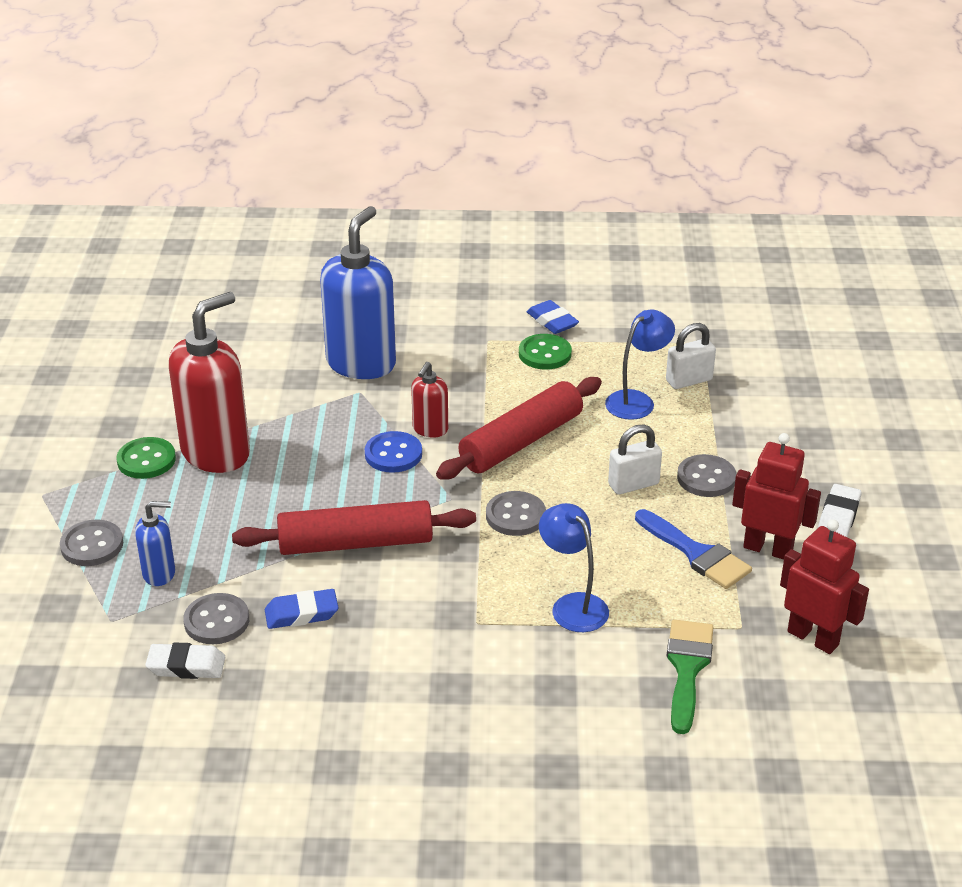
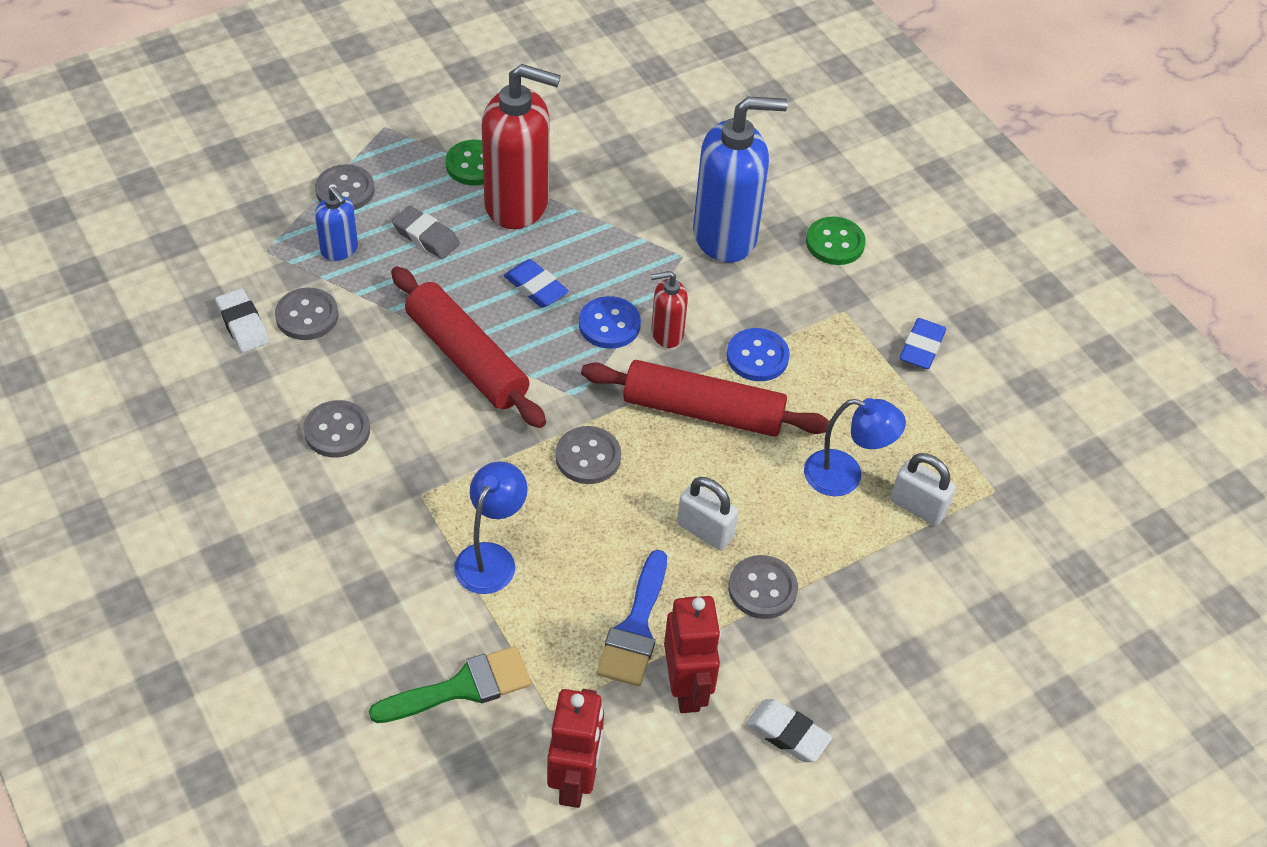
camera: 55 degrees right, 15 degrees up
(198, 517) = (426, 237): none -> grey eraser
(301, 614) = (351, 366): blue eraser -> blue eraser (536, 288)
(365, 648) = (337, 431): none -> grey button
(493, 396) = (757, 357): none -> blue button
(545, 354) = (860, 366): green button -> green button (835, 243)
(838, 516) = (787, 734): white eraser -> white eraser turned 45 degrees clockwise

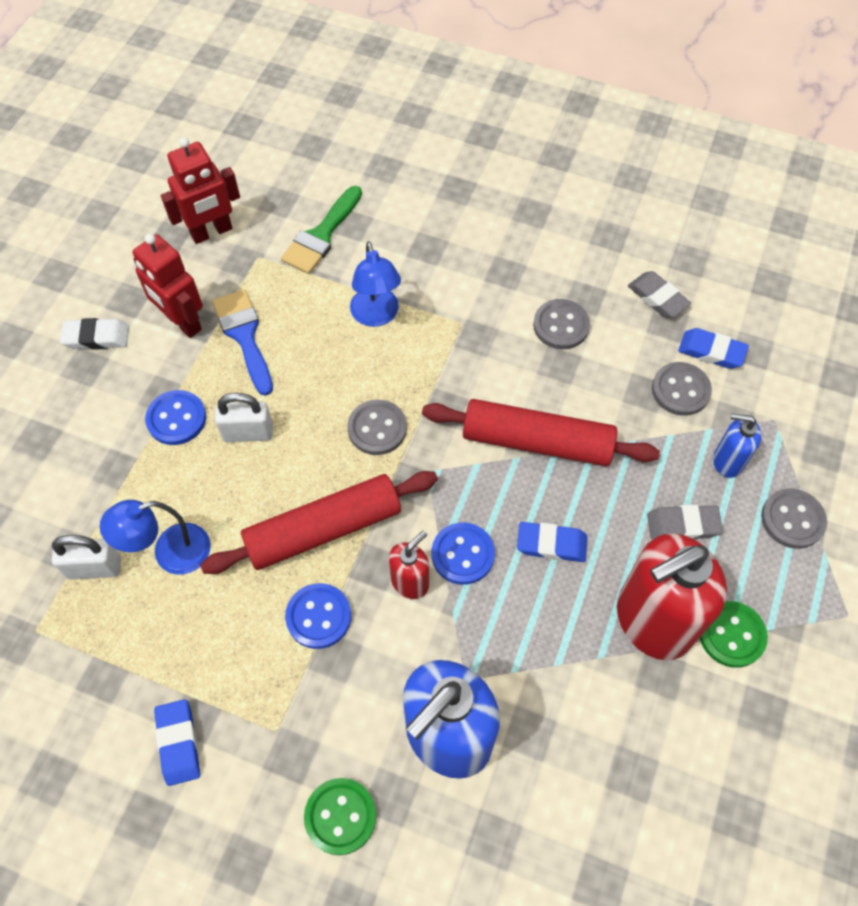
camera: 145 degrees right, 10 degrees up
(225, 394) = (657, 298): none -> grey eraser
(243, 324) = (711, 351): white eraser -> blue eraser
(575, 780) = (211, 232): red robot -> red robot turned 90 degrees counterclockwise
(762, 589) = (176, 419): grey button -> blue button

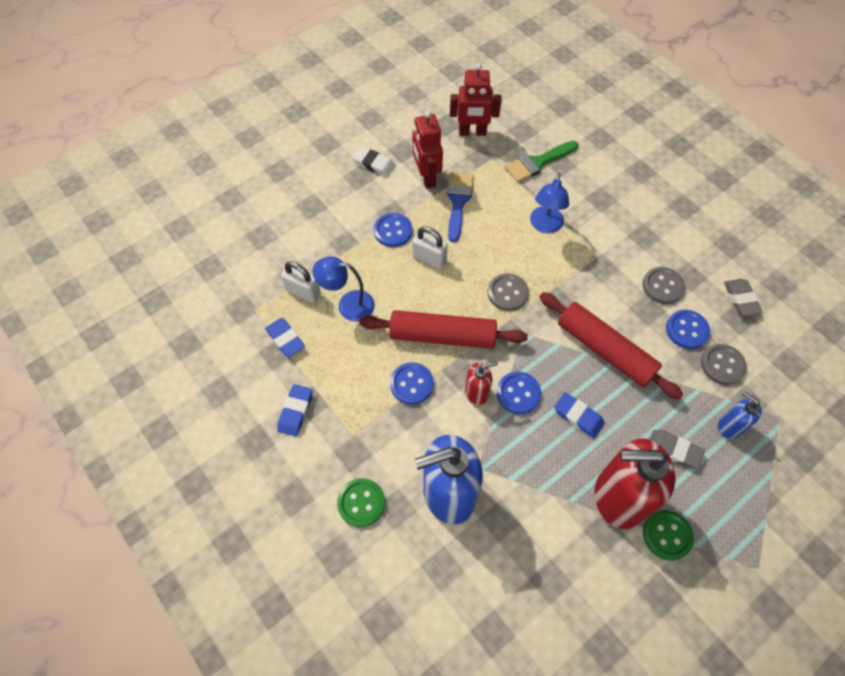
camera: 30 degrees right, 0 degrees up
(618, 367) = (687, 330): none -> blue button
(711, 351) = (759, 351): blue eraser -> blue eraser (285, 339)
(792, 519) = (754, 486): grey button -> none

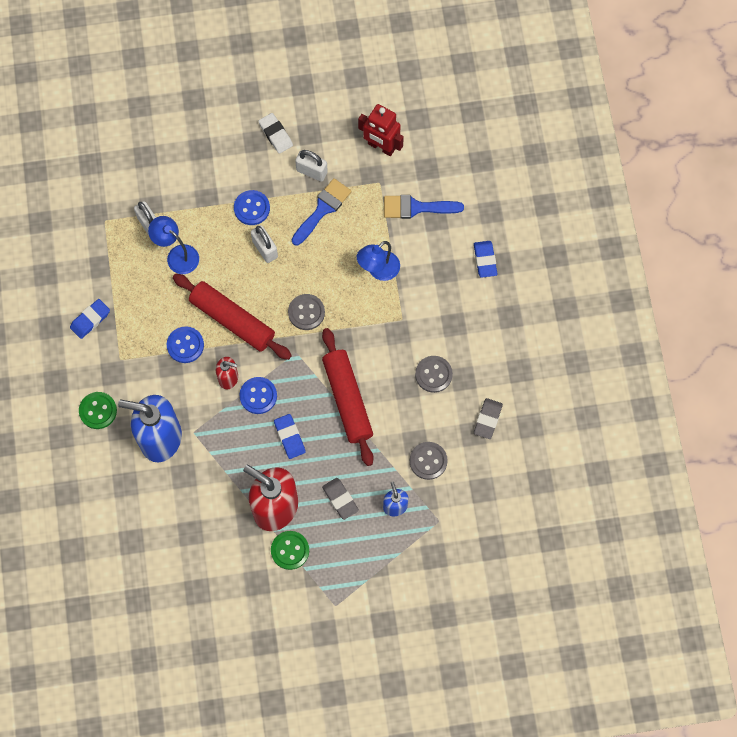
camera: 30 degrees right, 10 degrees up
(285, 339) = (114, 258): blue eraser -> blue eraser (485, 260)
(426, 177) = (312, 171): red robot -> white padlock
(538, 162) = (416, 207): green brush -> blue brush
(687, 330) = (423, 419): blue button -> none

